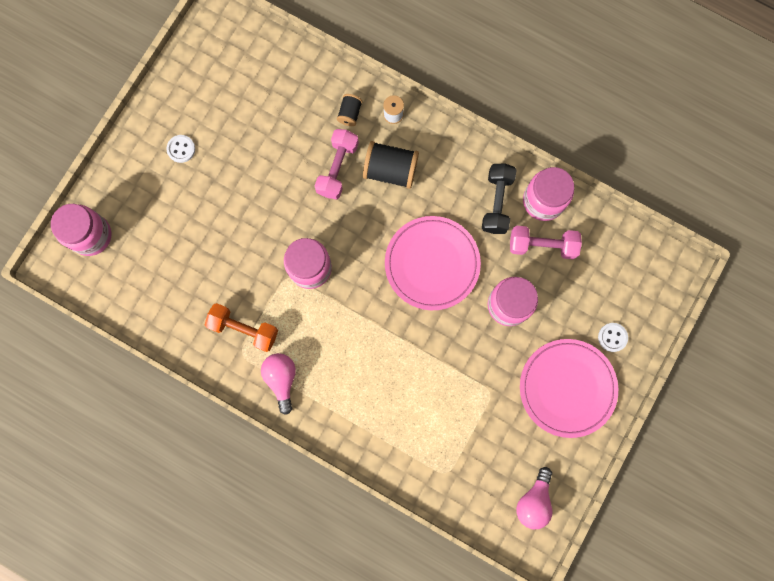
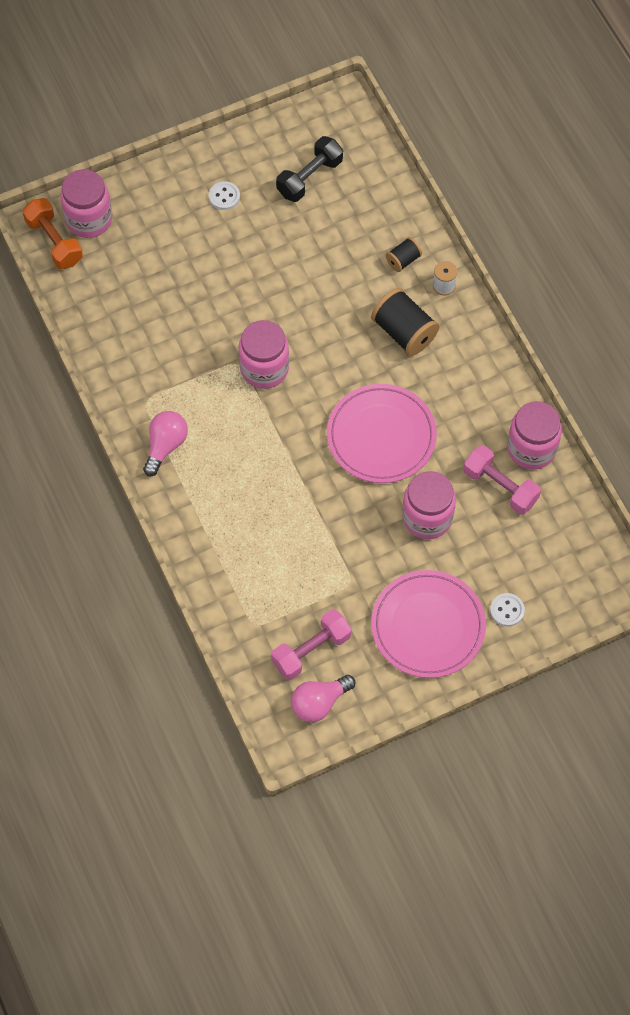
camera: 35 degrees right, 15 degrees down
(244, 329) = (164, 382): orange dumbbell -> orange dumbbell (54, 242)
(337, 168) = (355, 300): pink dumbbell -> pink dumbbell (311, 650)
(496, 202) = (484, 422): black dumbbell -> black dumbbell (309, 177)

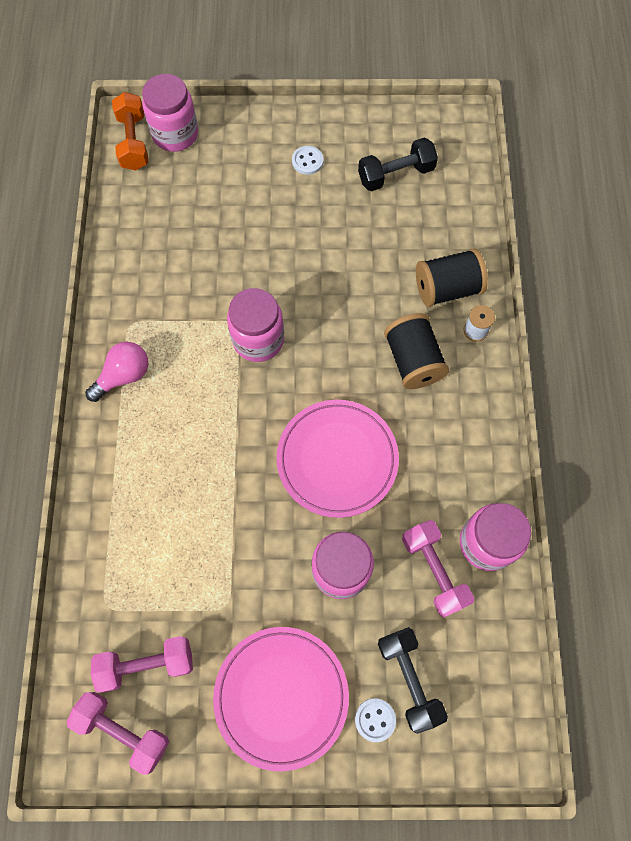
camera: 25 degrees right, 5 degrees up
(319, 703) = (123, 731): pink light bulb -> pink dumbbell
(403, 260) = (447, 289): black spool -> black spool, size x1.85
(518, 571) = (409, 679): none -> black dumbbell

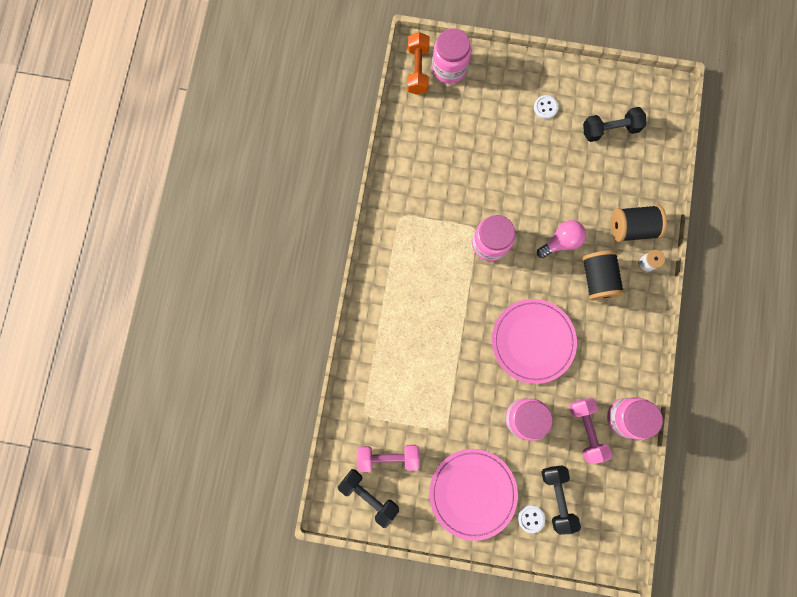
camera: 10 degrees right, 10 degrees up
(123, 731) = (369, 495): pink dumbbell -> black dumbbell
(124, 376) = (392, 255): pink light bulb -> pink light bulb (561, 242)

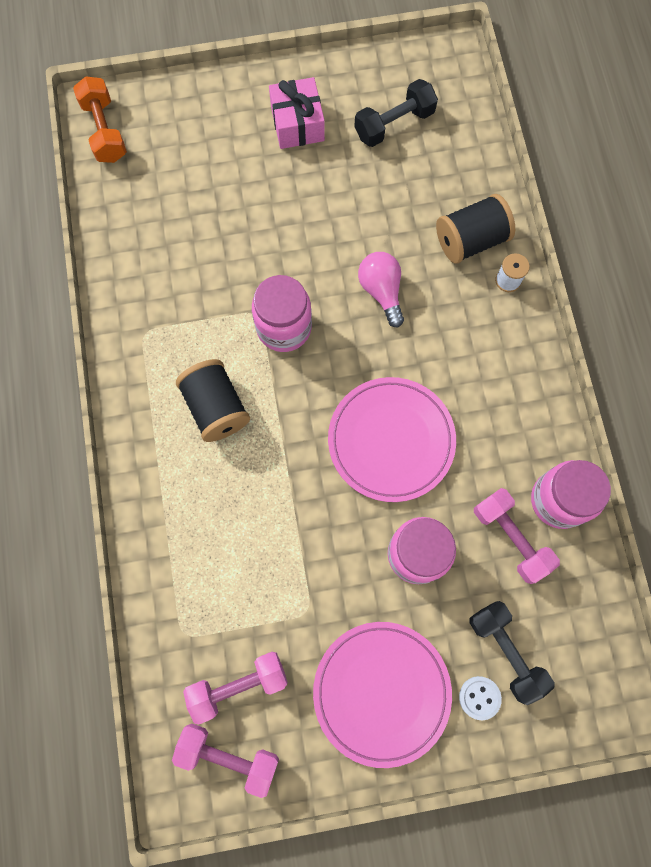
camera: 20 degrees left, 5 degrees down
(369, 495) = (228, 756): black dumbbell -> pink dumbbell
(449, 68) = (148, 115): pink jar -> none
(545, 107) = (297, 124): white button -> pink gift
(561, 242) = (381, 291): pink light bulb -> pink light bulb turned 60 degrees counterclockwise
(597, 279) = (449, 323): black spool -> black spool (216, 408)

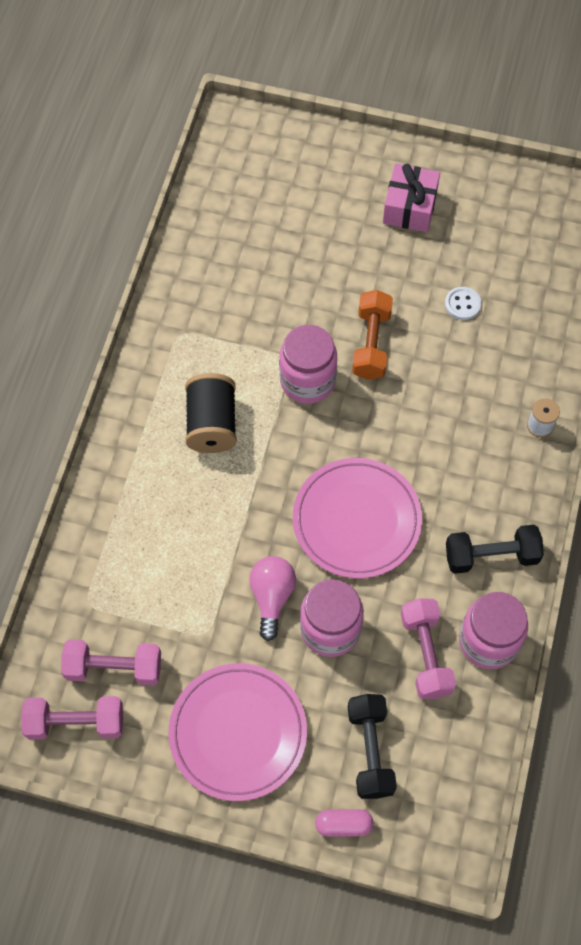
camera: 25 degrees right, 10 degrees down
(104, 131) = (230, 146): orange dumbbell -> orange dumbbell (371, 344)
(228, 756) = (75, 723): pink dumbbell -> pink dumbbell turned 45 degrees counterclockwise
(381, 291) = (414, 386): pink light bulb -> pink light bulb (272, 597)
(394, 124) = (501, 242): black dumbbell -> black dumbbell (491, 556)
(470, 240) = (522, 375): black spool -> none
(479, 697) = (325, 779): white button -> white button (462, 304)
(516, 732) = (343, 825): none -> pink capsule

